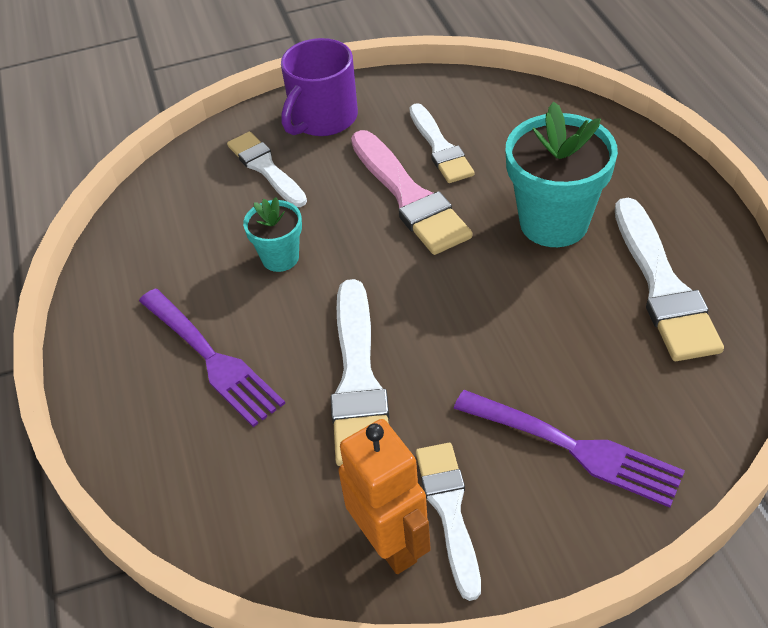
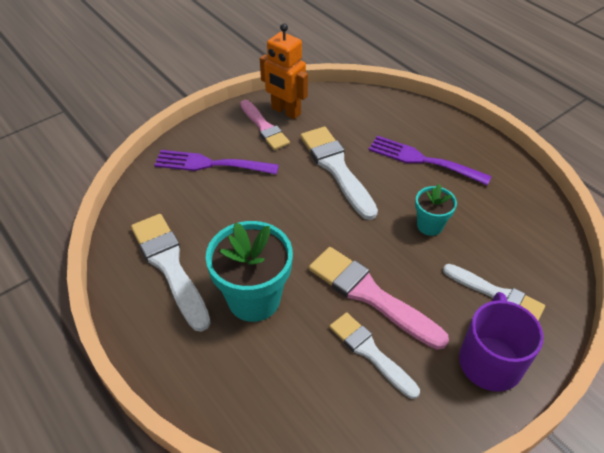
camera: 155 degrees right, 0 degrees up
(449, 511) = (264, 127): white brush -> pink brush

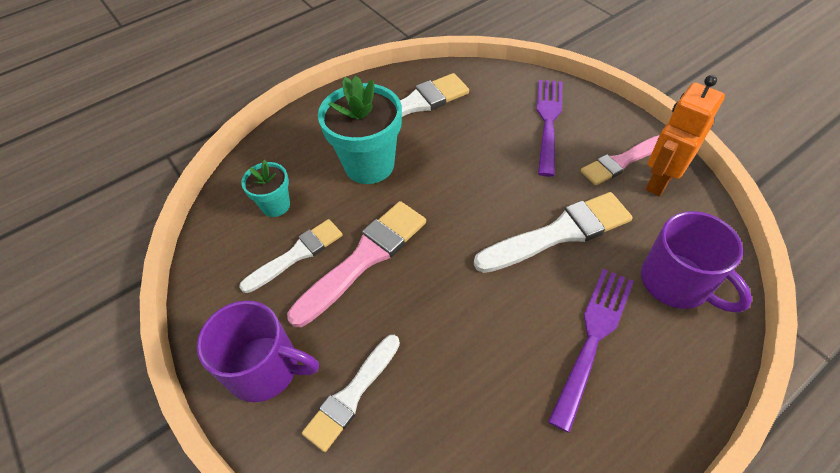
camera: 95 degrees right, 5 degrees up
(375, 117) = (677, 282): none -> purple mug
(430, 225) = (466, 331): turquoise flower pot -> turquoise flower pot (275, 205)

